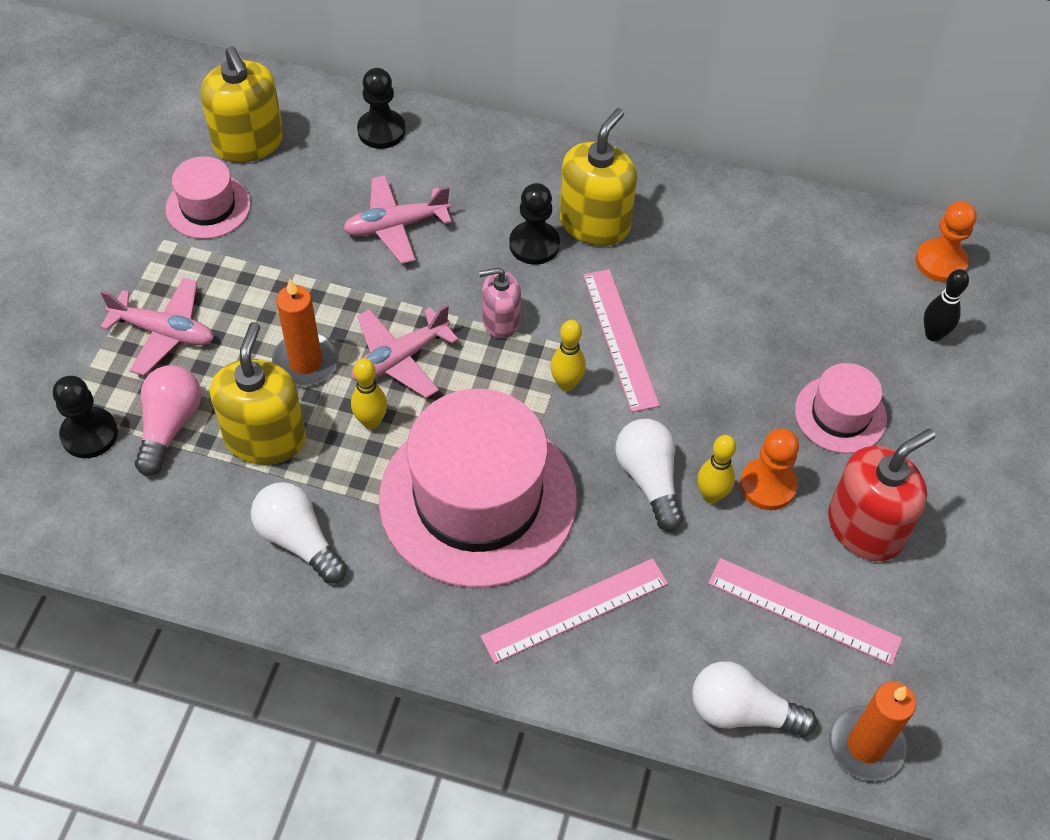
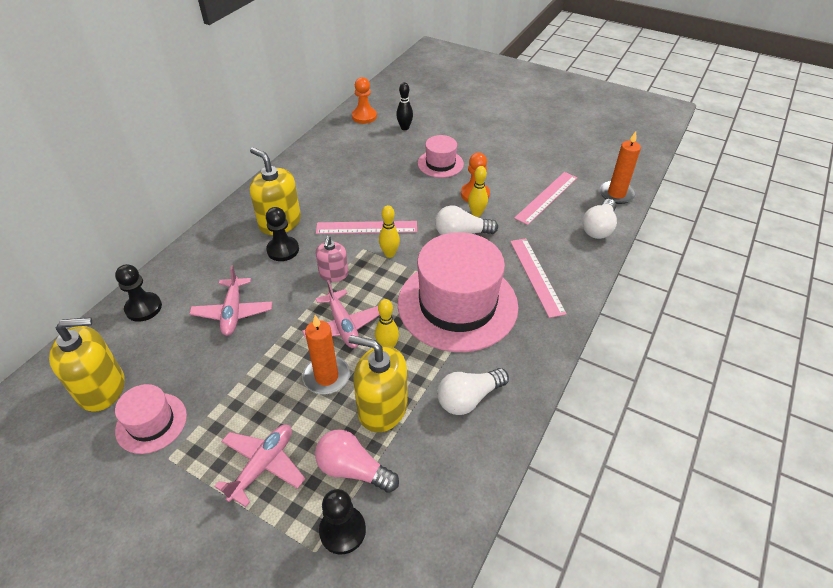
camera: 75 degrees left, 10 degrees down
(865, 527) = (505, 170): red soap dispenser -> none

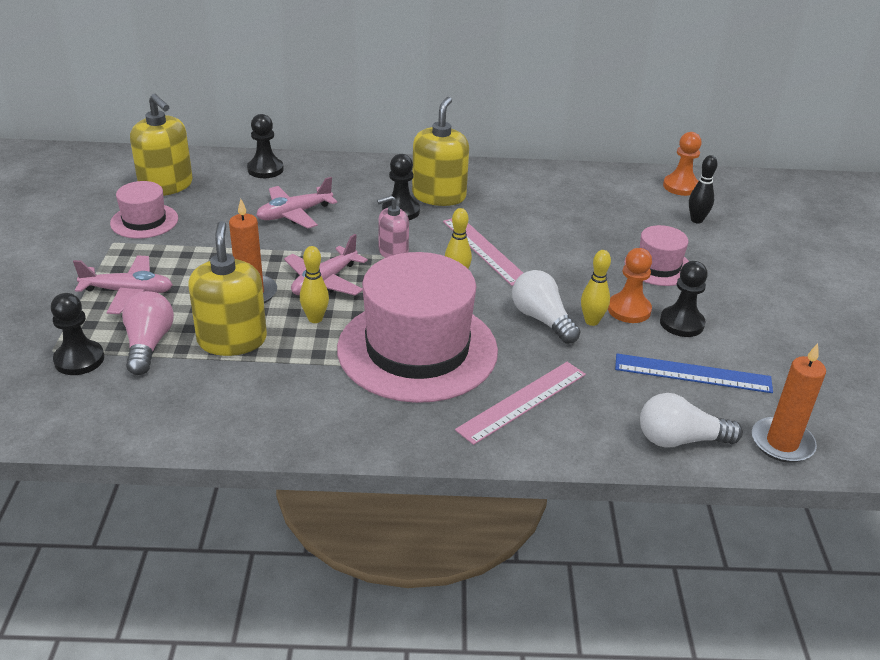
camera: 60 degrees right, 10 degrees down
(468, 398) = (281, 396): white light bulb -> none
(500, 180) = (681, 323): none -> black pawn
(546, 197) = (692, 373): pink ruler -> blue ruler

